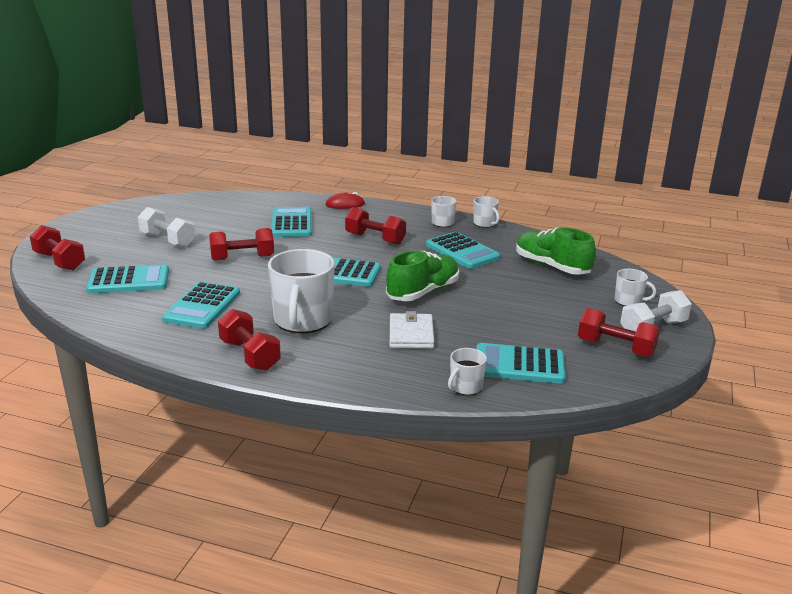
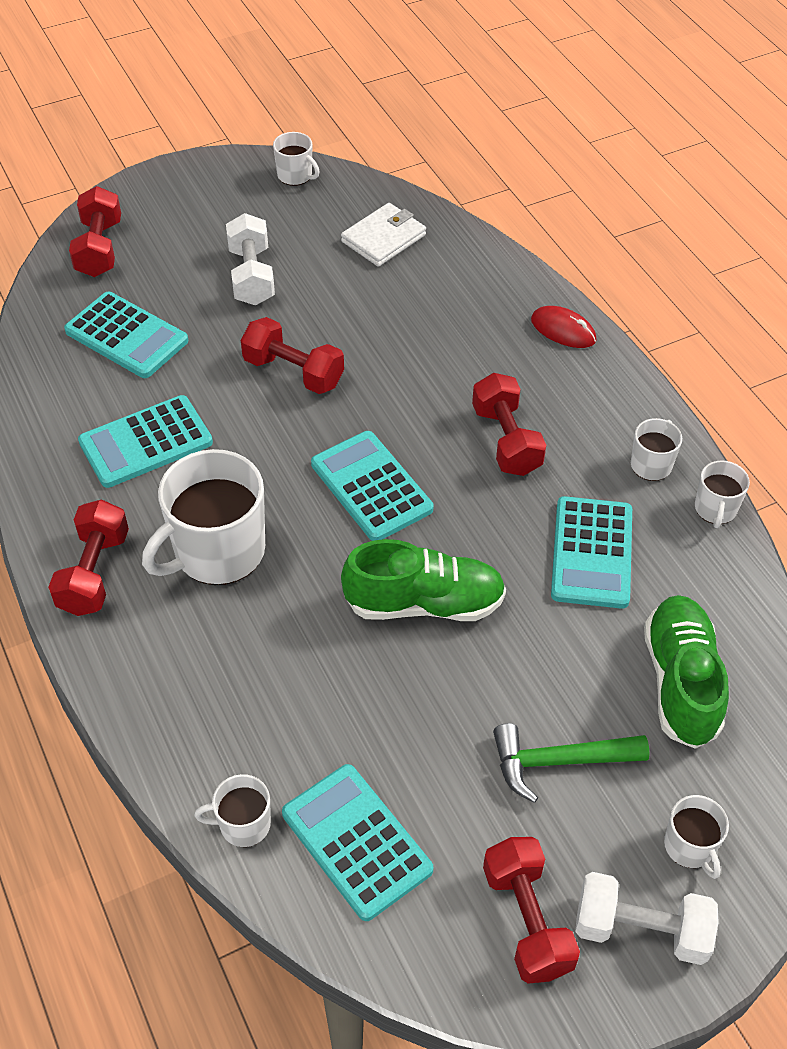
camera: 45 degrees right, 25 degrees up
(137, 206) = (295, 175): none -> white mug
(291, 223) = (438, 332): turquoise calculator -> none
(411, 334) = (304, 676): white wallet -> white wallet (383, 238)
(549, 305) = (558, 762): none -> green hammer

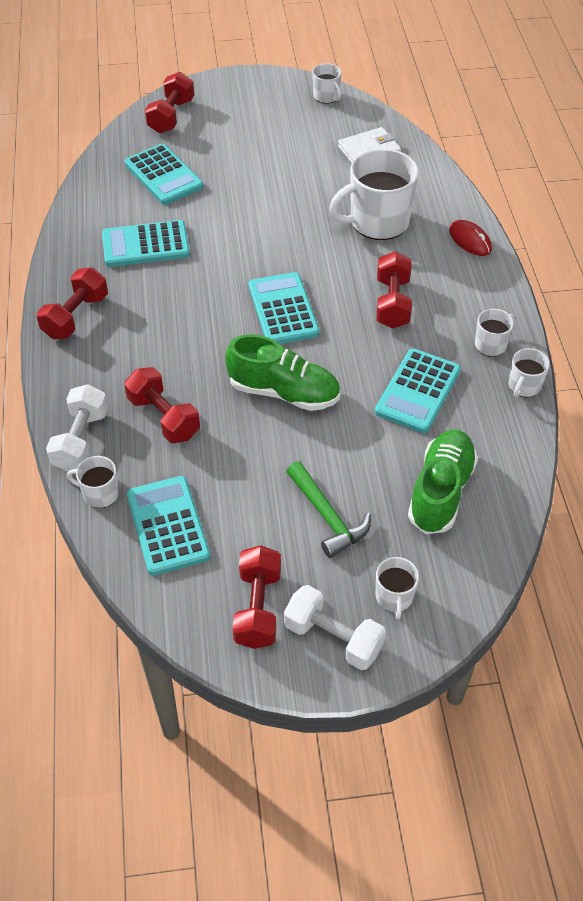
camera: 20 degrees right, 0 degrees up
(217, 551) = (161, 324): white mug -> white mug (377, 222)
(251, 276) = (265, 155): white dumbbell -> white dumbbell (81, 440)
(293, 372) = (264, 224): red dumbbell -> red dumbbell (163, 417)
(558, 762) = (327, 517): green hammer -> green hammer turned 135 degrees counterclockwise

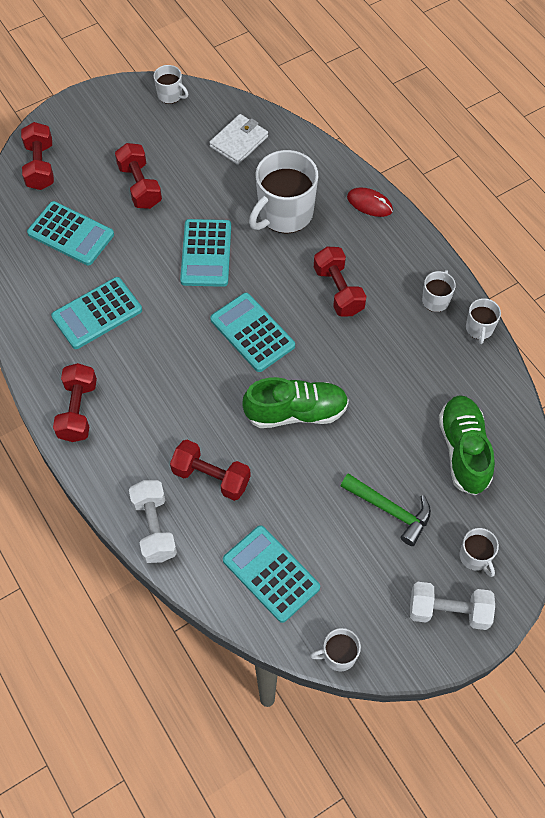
camera: 25 degrees left, 10 degrees up
(100, 493) = (199, 569): white mug -> white mug (338, 655)
(258, 608) = (380, 612): red dumbbell -> red dumbbell (140, 186)
(417, 391) = (401, 367): turquoise calculator -> turquoise calculator (206, 253)

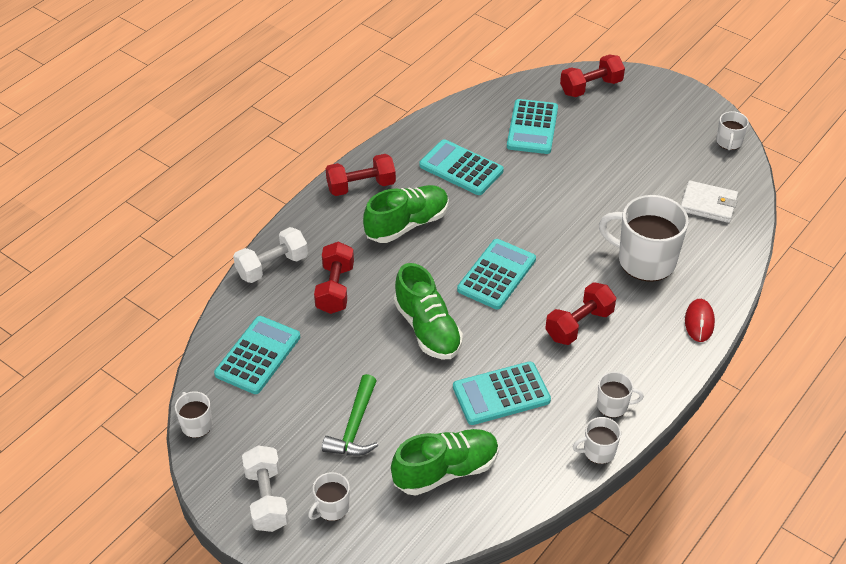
camera: 70 degrees right, 15 degrees down
(140, 186) = (611, 154): red dumbbell -> none
(152, 386) = (407, 224): none -> green shoe
(206, 253) = (564, 218): turquoise calculator -> turquoise calculator (501, 394)

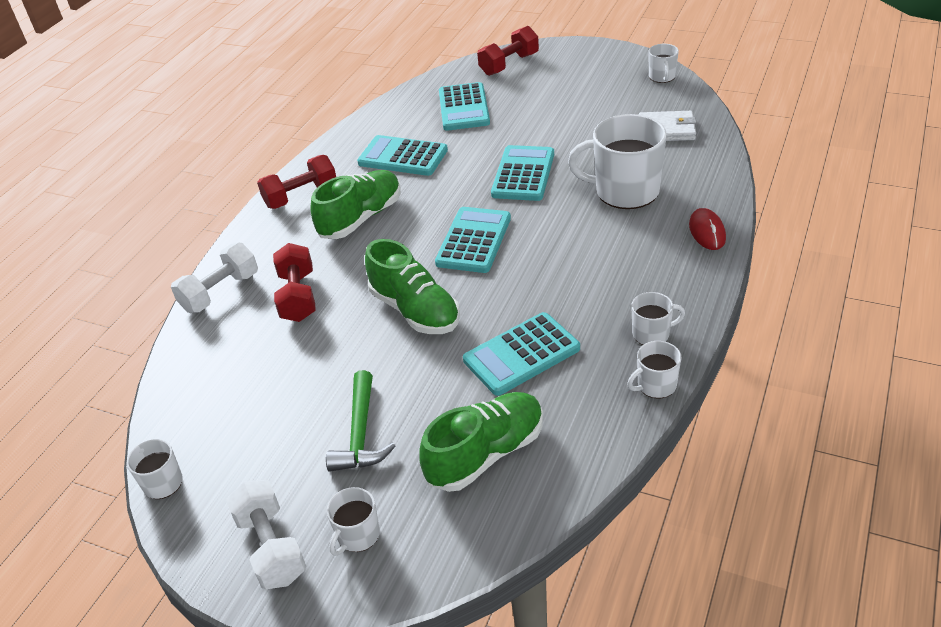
camera: 10 degrees left, 5 degrees down
(258, 355) = (224, 386): turquoise calculator -> turquoise calculator (523, 174)
(579, 325) = (581, 265): red dumbbell -> none

